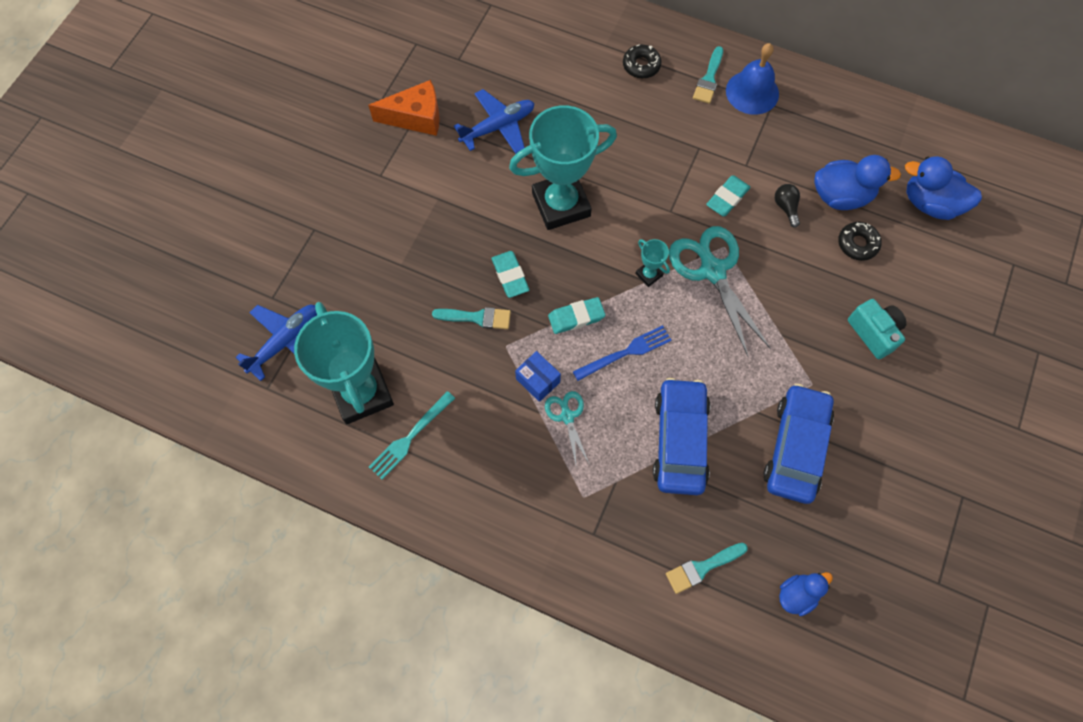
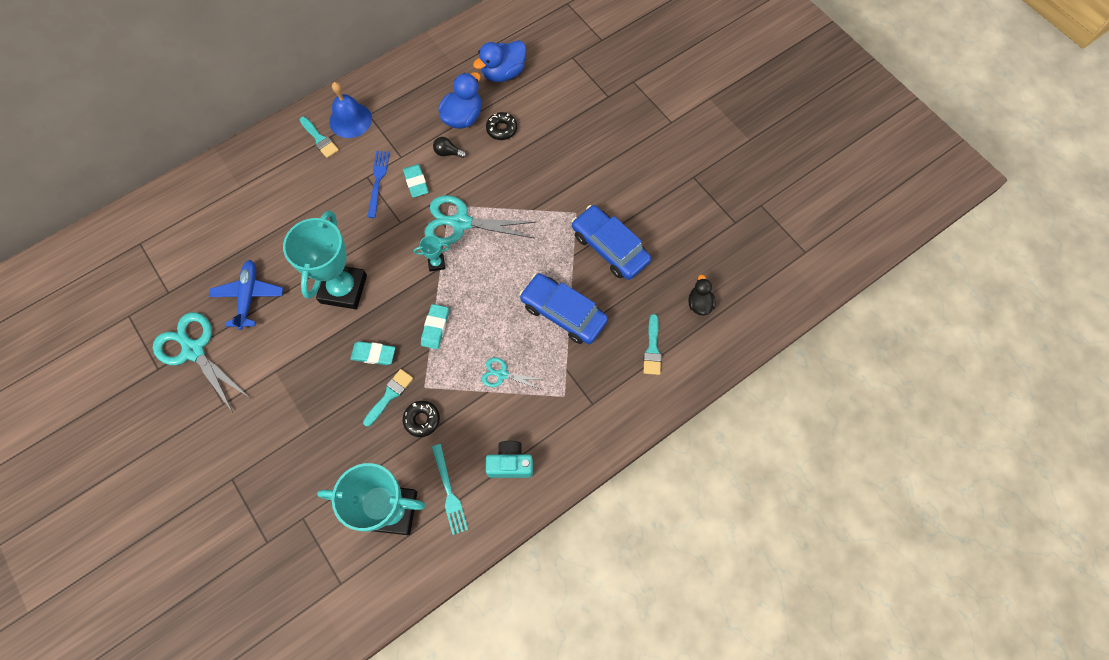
camera: 60 degrees left, 0 degrees up
(286, 341) = (312, 549): blue plane -> none
(416, 117) = (194, 350): orange cheese -> turquoise scissors
(538, 380) = (464, 379): blue box -> none
(626, 352) = (482, 310): blue fork -> blue fork (378, 180)
(641, 65) = (275, 174): black donut -> black donut (422, 420)
(797, 595) = (699, 303): blue duck -> black duck
(874, 333) = (565, 158): turquoise camera -> turquoise camera (510, 463)

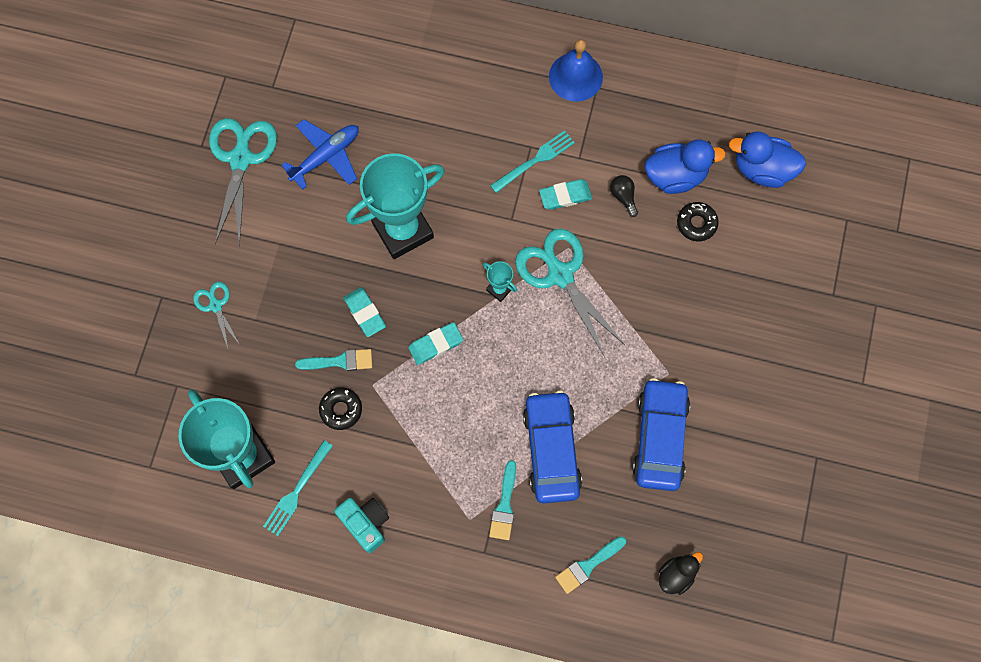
camera: 50 degrees right, 5 degrees up
(320, 139) = (530, 69): turquoise brush -> turquoise brush (504, 505)
(378, 180) = (535, 160): blue fork -> turquoise fork
(416, 182) = (565, 196): turquoise eraser -> turquoise eraser turned 45 degrees clockwise
(502, 374) = (442, 445): turquoise scissors -> turquoise scissors (215, 306)

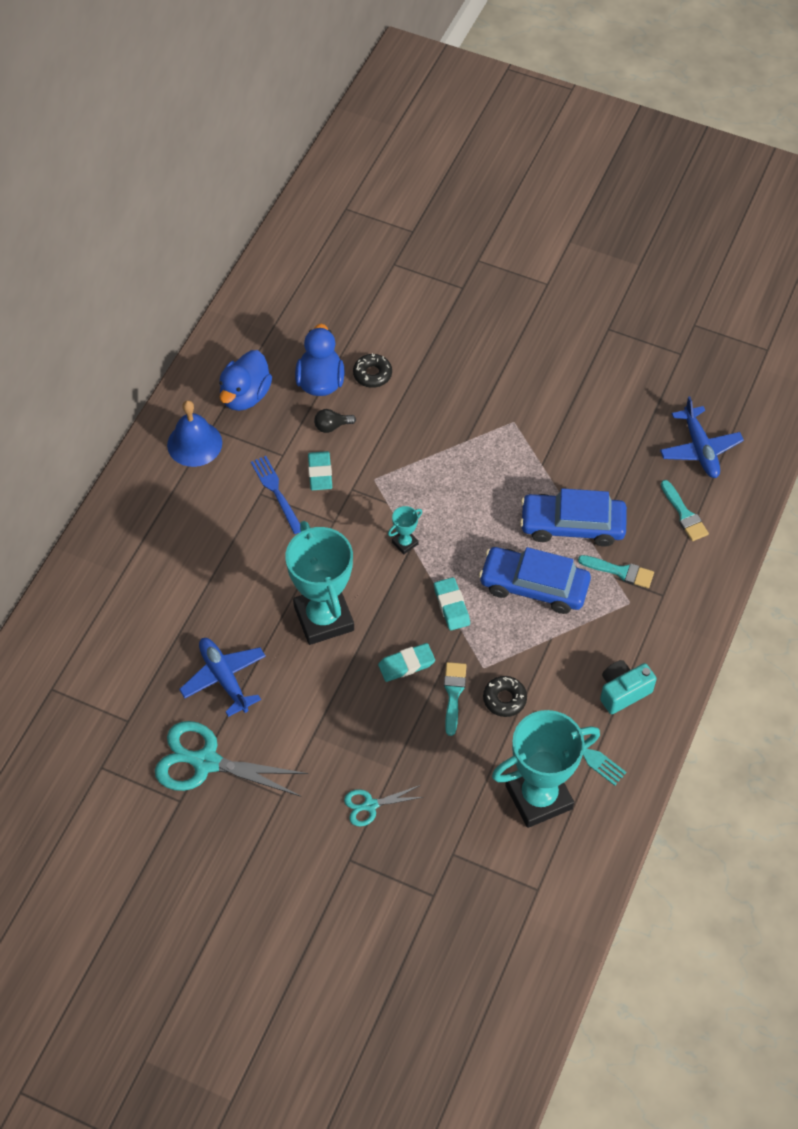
camera: 80 degrees left, 15 degrees down
(535, 160) = (276, 491): turquoise fork -> blue fork
(560, 275) = (400, 490): turquoise scissors -> none
(659, 437) = (573, 439): blue car -> blue car (534, 586)
(676, 575) = (699, 449): black duck -> blue plane
(762, 169) = (330, 315): blue duck -> blue duck (245, 395)

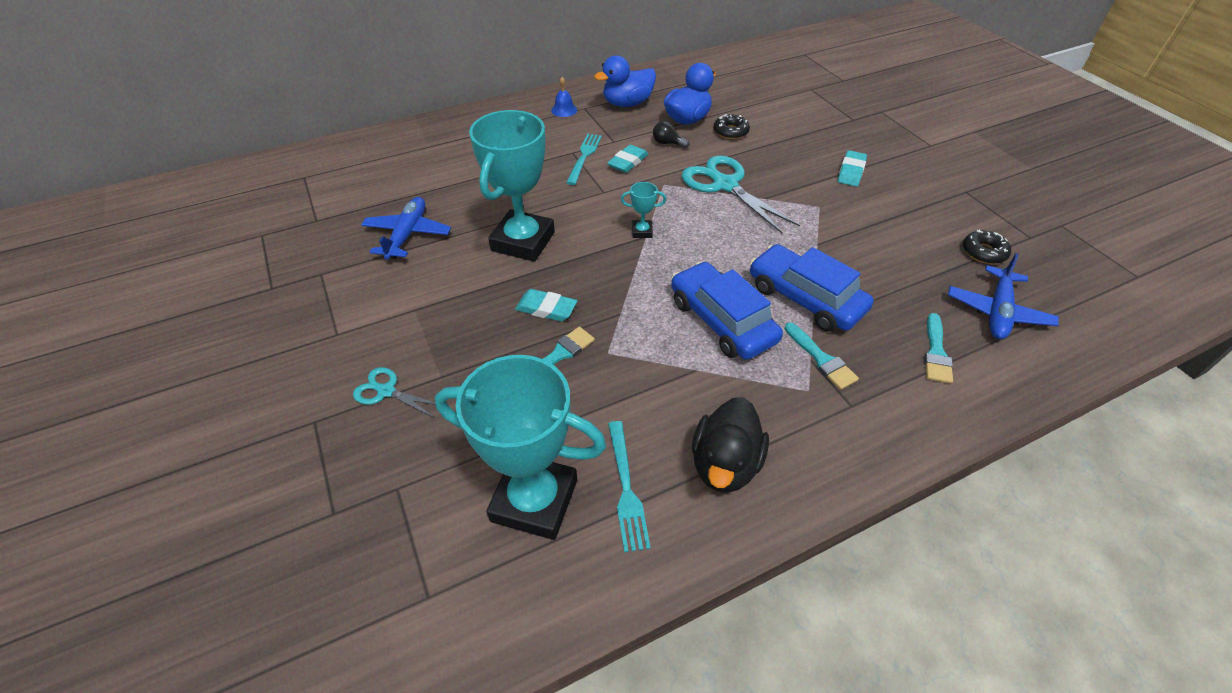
camera: 40 degrees right, 10 degrees down
(194, 443) = (564, 110): blue bell -> blue bell, size x0.56
(206, 762) = (322, 276): turquoise scissors -> turquoise scissors (725, 185)
(276, 491) = (584, 156): blue fork -> turquoise fork
(451, 606) = (632, 292): turquoise eraser -> turquoise eraser (851, 172)
(504, 699) = (599, 389): black donut -> black donut (983, 252)
(623, 692) = (725, 464): turquoise camera -> black duck

